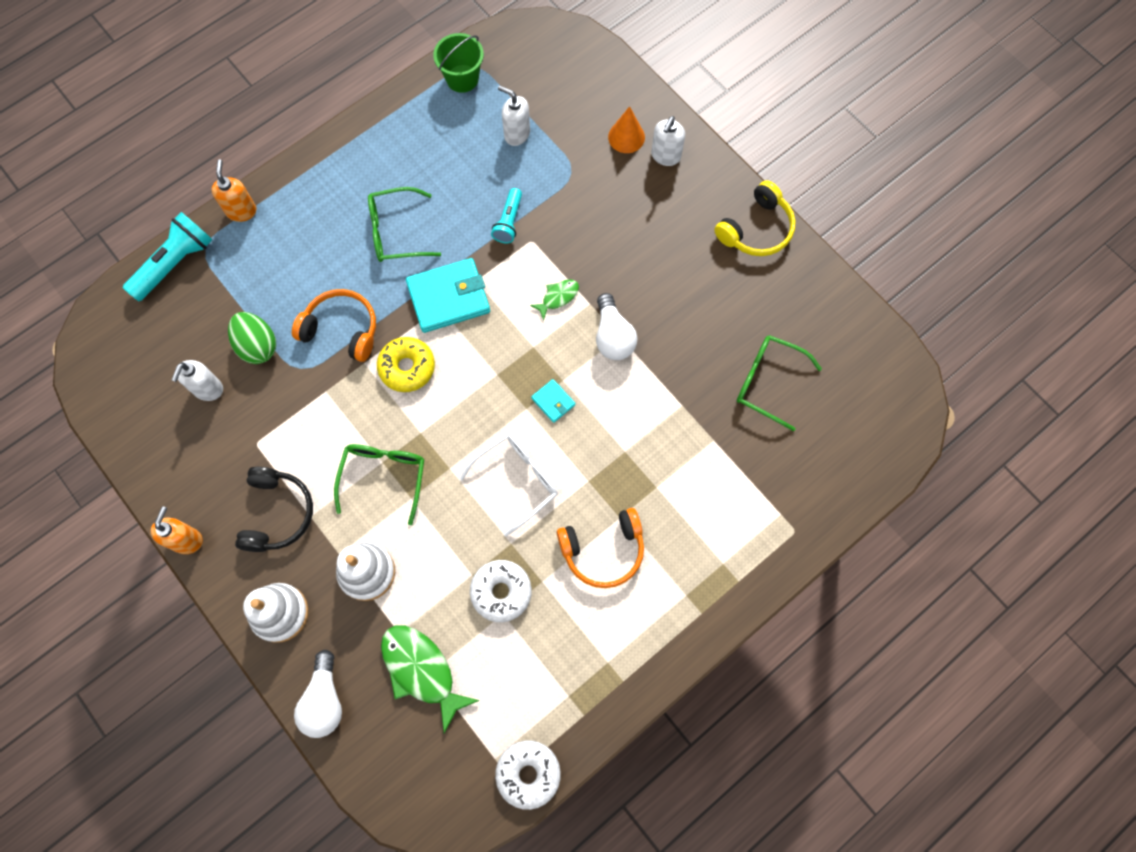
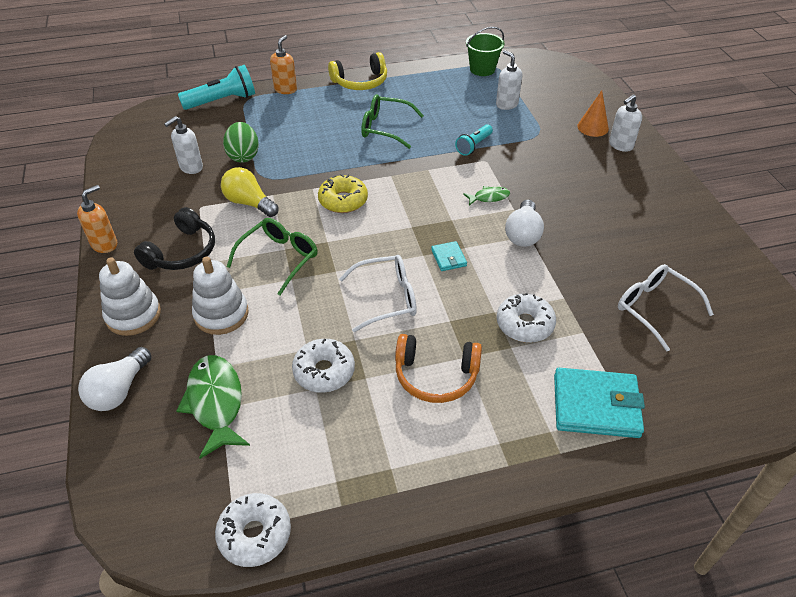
camera: 25 degrees right, 25 degrees down
(307, 414) = (249, 203): none -> yellow light bulb
(342, 329) = (309, 165): orange headphones -> none
(448, 297) = (401, 172): turquoise wallet -> turquoise wallet (596, 406)
(658, 454) = (524, 324): none -> white donut
(756, 229) = (683, 207): yellow headphones -> yellow headphones (360, 82)
(767, 382) = (654, 308): green glasses -> white glasses

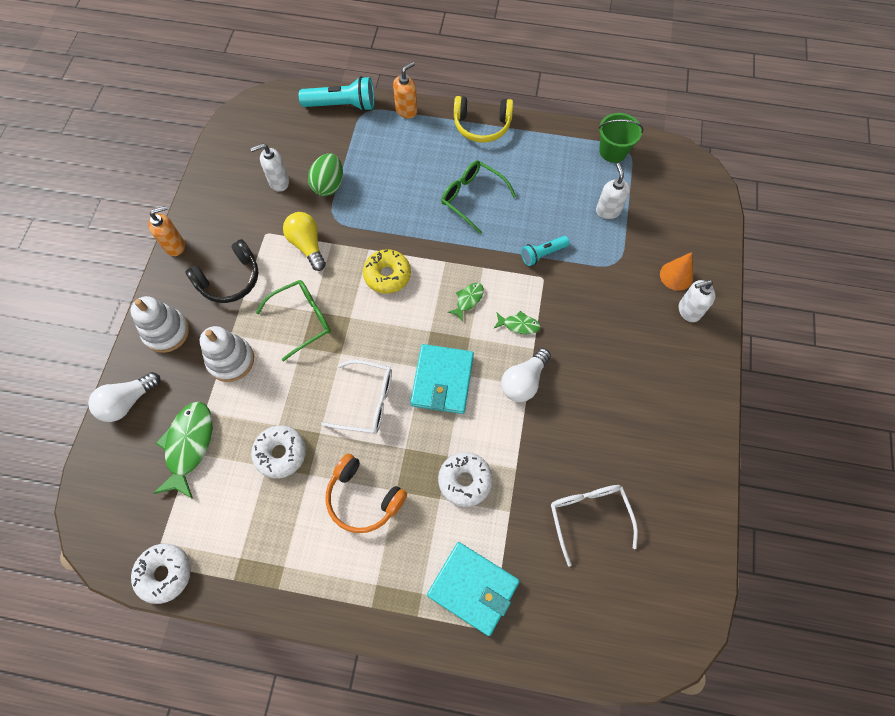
camera: 25 degrees right, 20 degrees up
(431, 195) = (468, 300): none -> green fish
(448, 258) = (442, 380): turquoise wallet -> turquoise wallet, size x2.09

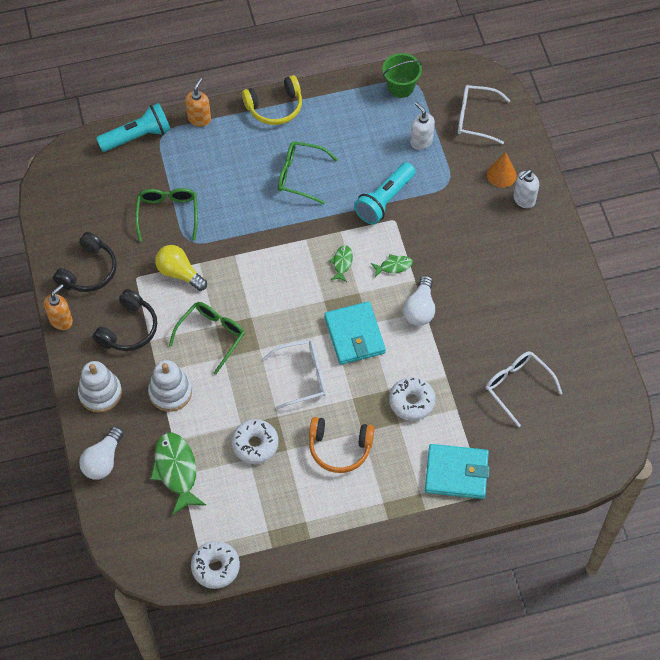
camera: 25 degrees left, 5 degrees down
(227, 209) = (89, 271): none -> black headphones
(278, 182) = (120, 229): white soap dispenser -> none
(328, 185) = (167, 214): green egg -> green glasses
(387, 275) = (263, 270): yellow donut -> none
(542, 254) = (384, 200): turquoise flashlight -> turquoise flashlight, size x1.66
(674, 209) = (475, 118): none -> white glasses

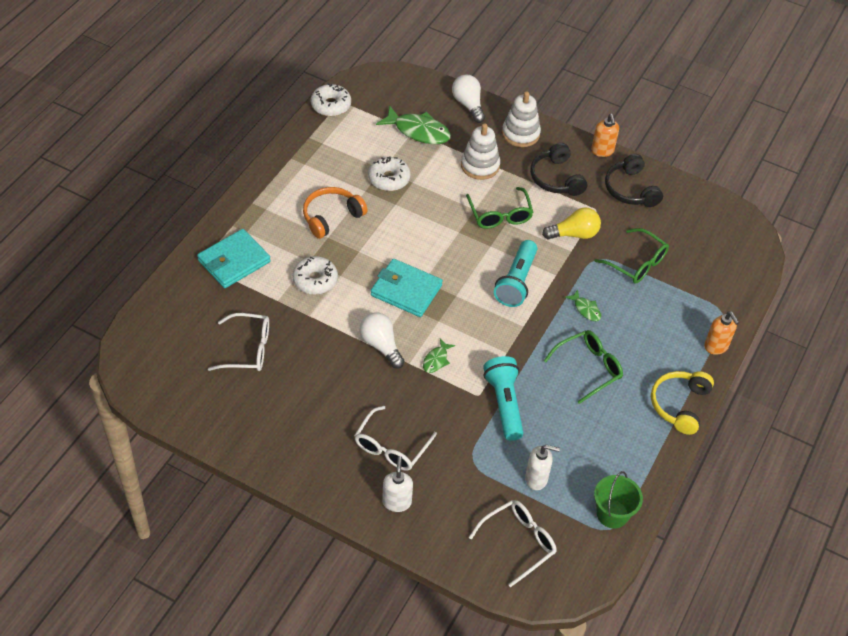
camera: 130 degrees right, 10 degrees down
(137, 136) = (735, 296): turquoise flashlight -> turquoise flashlight (516, 282)
(303, 376) = (408, 238): white glasses -> white glasses (391, 447)
(342, 263) = (476, 331): green fish -> green fish (585, 309)
(501, 174) = (439, 508): orange cone -> none

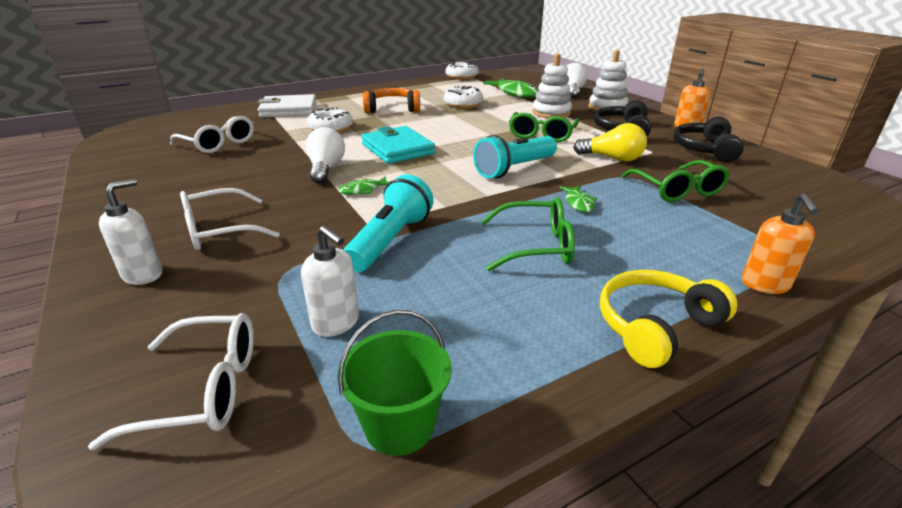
camera: 35 degrees right, 20 degrees down
(234, 261) = (289, 110): turquoise wallet -> white wallet

